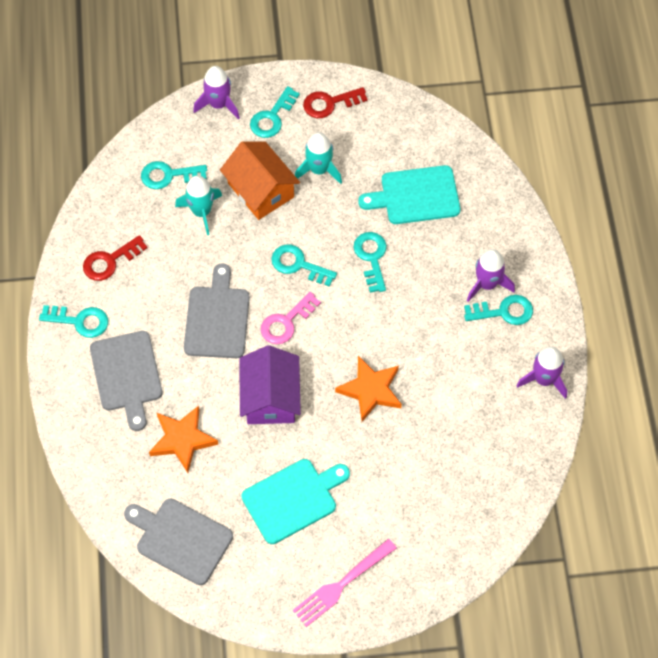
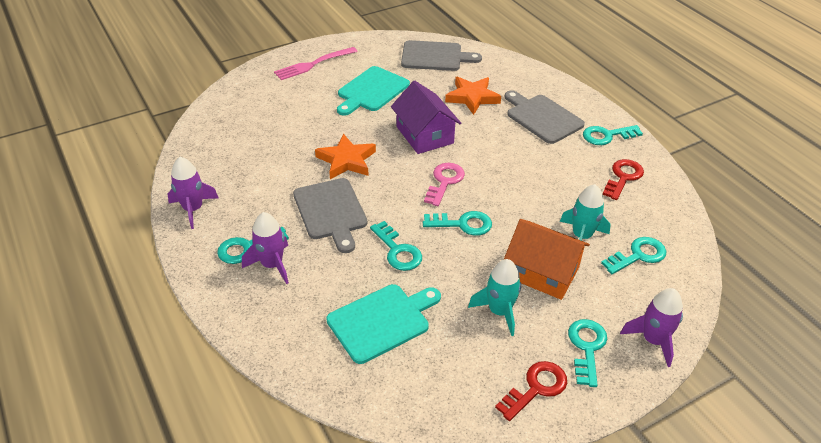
camera: 155 degrees right, 20 degrees down
(217, 318) = (503, 167): grey cutting board -> grey cutting board (331, 211)
(342, 584) = (313, 64): pink fork -> pink fork turned 150 degrees counterclockwise

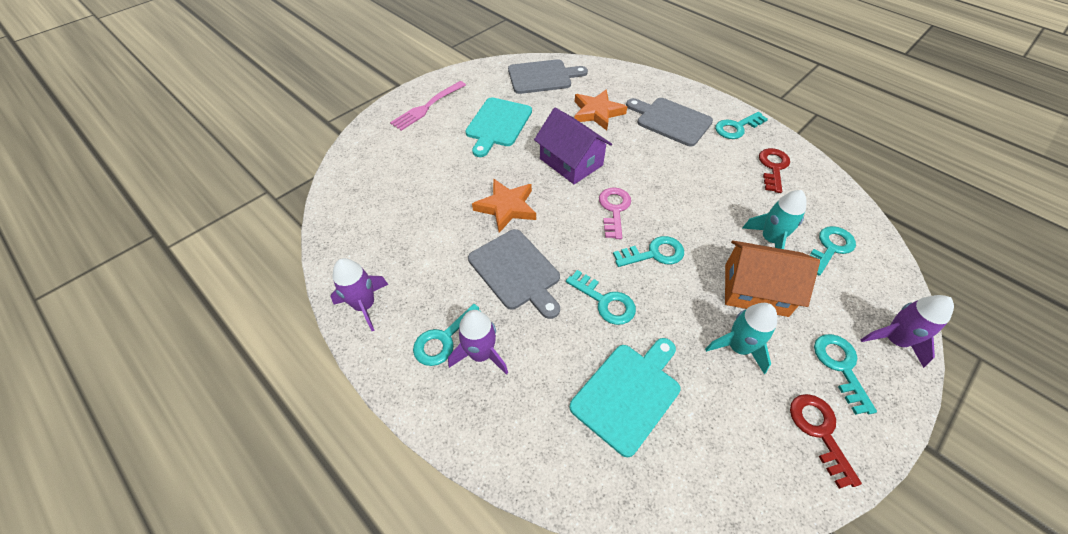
camera: 15 degrees left, 10 degrees up
(536, 388) = (819, 432): red key -> red key turned 45 degrees counterclockwise

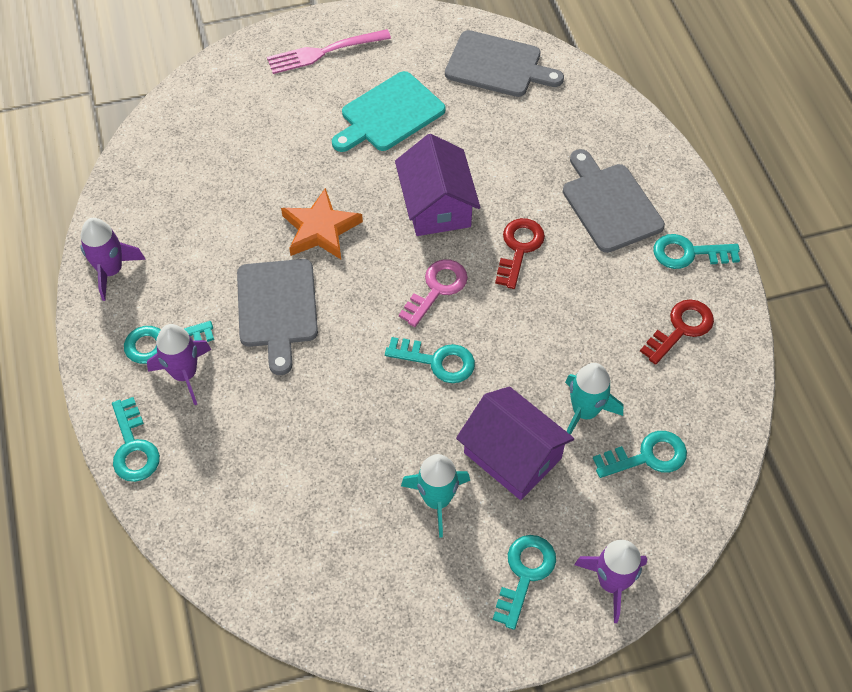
camera: 30 degrees right, 5 degrees up
(597, 112) = (524, 150): orange star -> none
(605, 301) = (342, 385): turquoise key -> turquoise key (133, 447)
(628, 393) = (291, 482): turquoise cutting board -> none
(755, 290) = (512, 455): orange house -> purple house
(819, 432) = (442, 613): red key -> red key (519, 248)

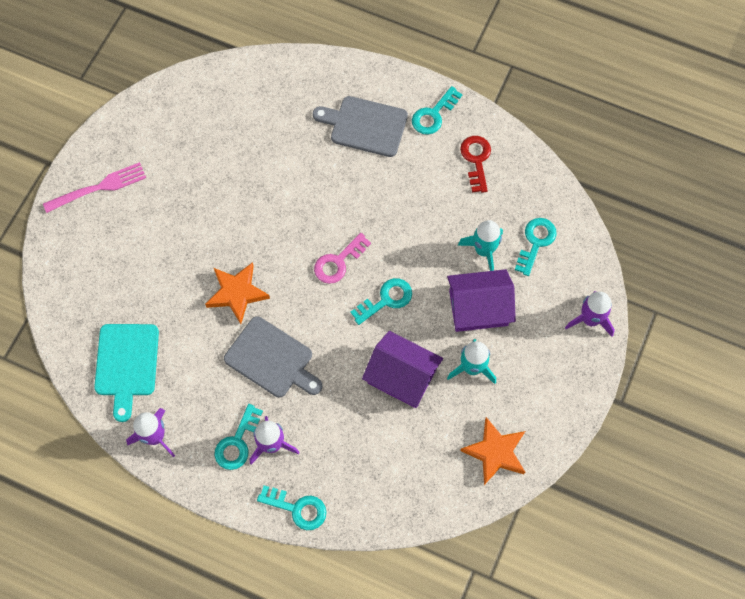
camera: 50 degrees left, 10 degrees up
(324, 52) = (99, 187): pink fork -> pink fork turned 135 degrees counterclockwise
(358, 597) = (495, 452): none -> orange star
(389, 114) = (186, 189): turquoise cutting board -> turquoise cutting board (127, 364)
(437, 205) = (280, 216): purple house -> purple house (402, 376)
(437, 289) = (338, 262): pink key -> pink key turned 120 degrees counterclockwise
(497, 65) = (208, 100): grey cutting board -> none
(519, 248) = (351, 197): red key -> none
(525, 574) = (551, 357): turquoise key -> none

